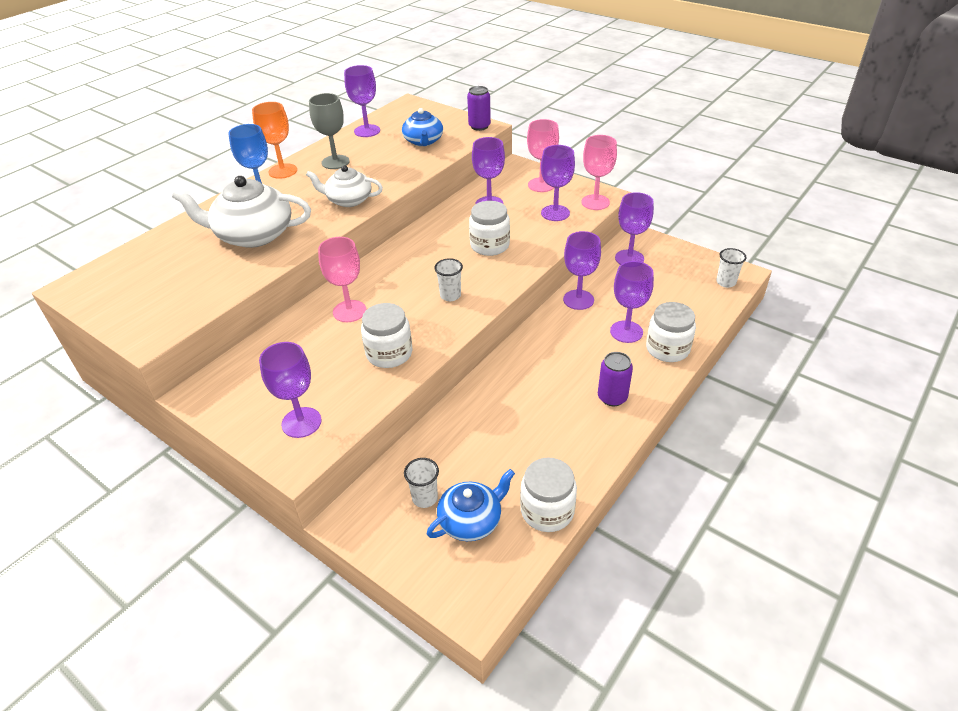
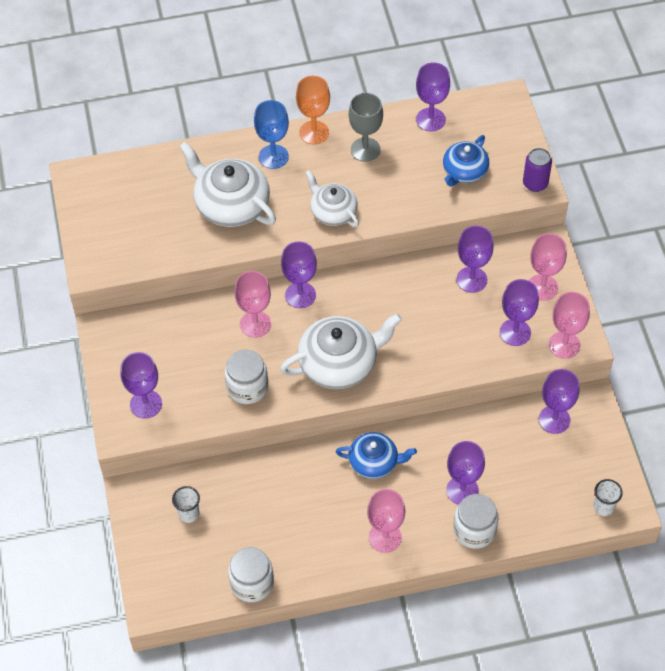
camera: 40 degrees right, 15 degrees up
(450, 295) = (339, 363): white cup -> white teapot
(471, 520) = (201, 551): blue teapot -> blue teapot (374, 462)
(490, 245) = (421, 331): white jar -> none
(578, 300) = (461, 431): purple goblet -> purple goblet (300, 295)
(612, 397) = (385, 537): purple can -> pink goblet

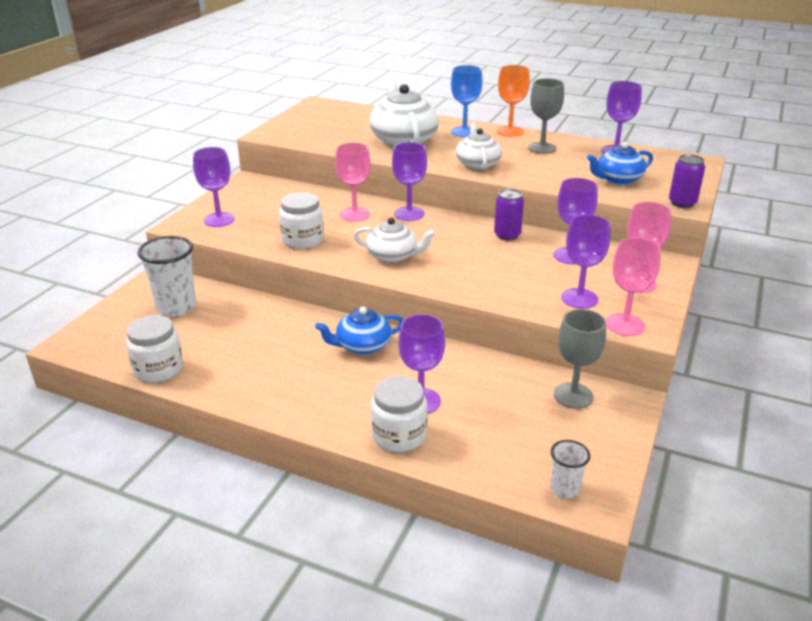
camera: 35 degrees right, 25 degrees down
(189, 514) = (176, 307): white cup -> white cup, size x1.84
(339, 363) = (393, 255): white teapot -> white teapot, size x0.62
(374, 462) = (362, 345): blue teapot -> blue teapot turned 120 degrees clockwise
(385, 537) = (307, 397): pink goblet -> none
(404, 279) = (507, 235): none -> purple can
(554, 419) = (573, 395): purple goblet -> grey goblet

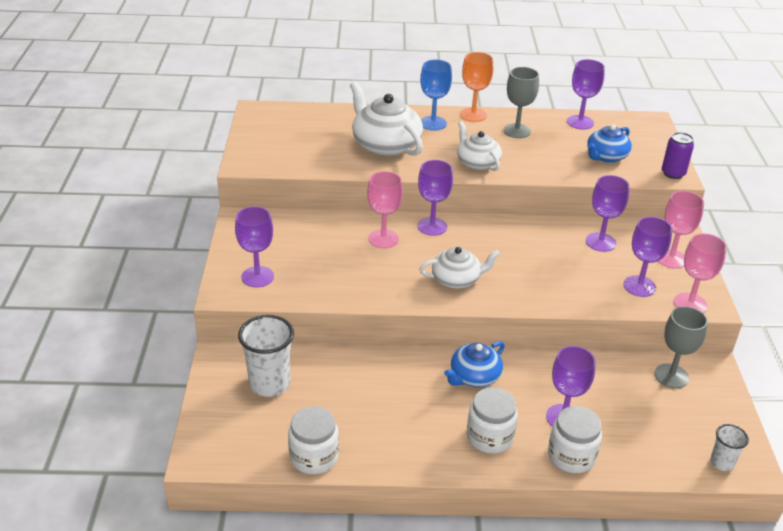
camera: 25 degrees left, 5 degrees up
(302, 240) = (360, 281): white jar -> white jar (489, 437)
(507, 235) = (534, 231): purple can -> none

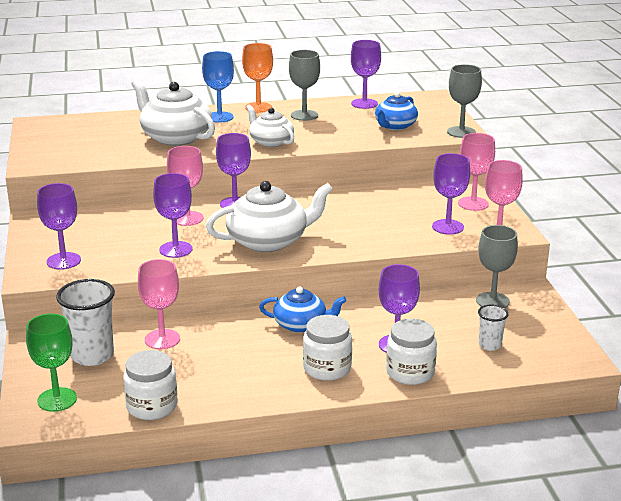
camera: 10 degrees left, 10 degrees down
(228, 433) = (57, 400): none -> green goblet
(338, 374) = (162, 339): none -> pink goblet
(457, 279) = (269, 241): white teapot -> white teapot, size x1.61
(474, 376) = (301, 324): blue teapot -> blue teapot turned 120 degrees counterclockwise
(600, 242) = (403, 199): purple goblet -> purple goblet (175, 249)
(673, 173) = (461, 132): purple can -> grey goblet
(722, 462) = (553, 359): white cup -> white cup (489, 345)

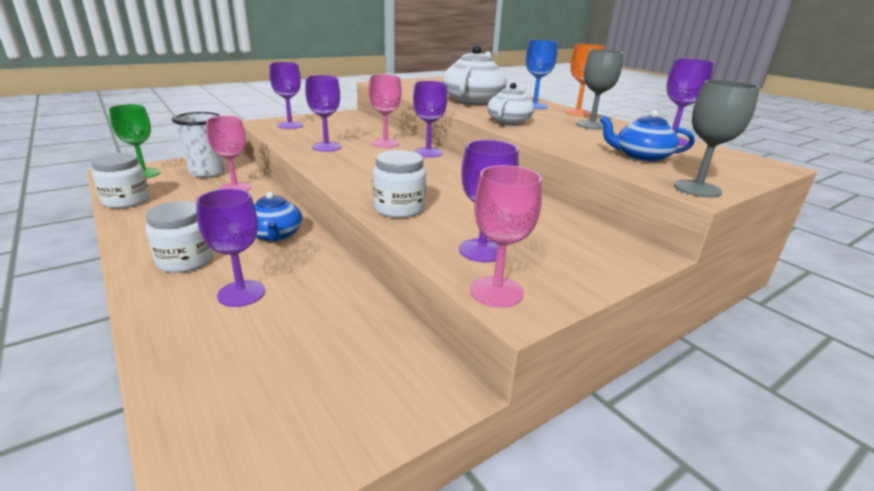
camera: 65 degrees right, 0 degrees up
(269, 241) = (365, 171): white teapot -> none
(410, 372) = (173, 313): white jar -> white jar (399, 209)
(473, 204) = (573, 259): pink goblet -> none
(489, 345) = (252, 371): white cup -> none
(492, 301) = (388, 354): grey goblet -> none

